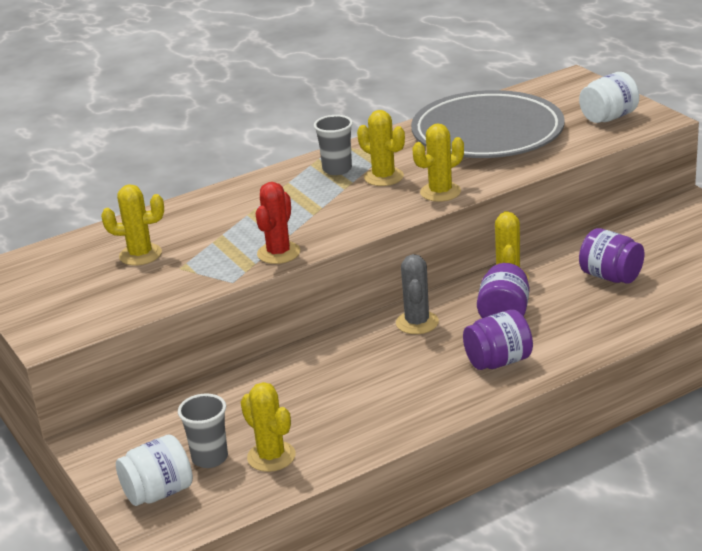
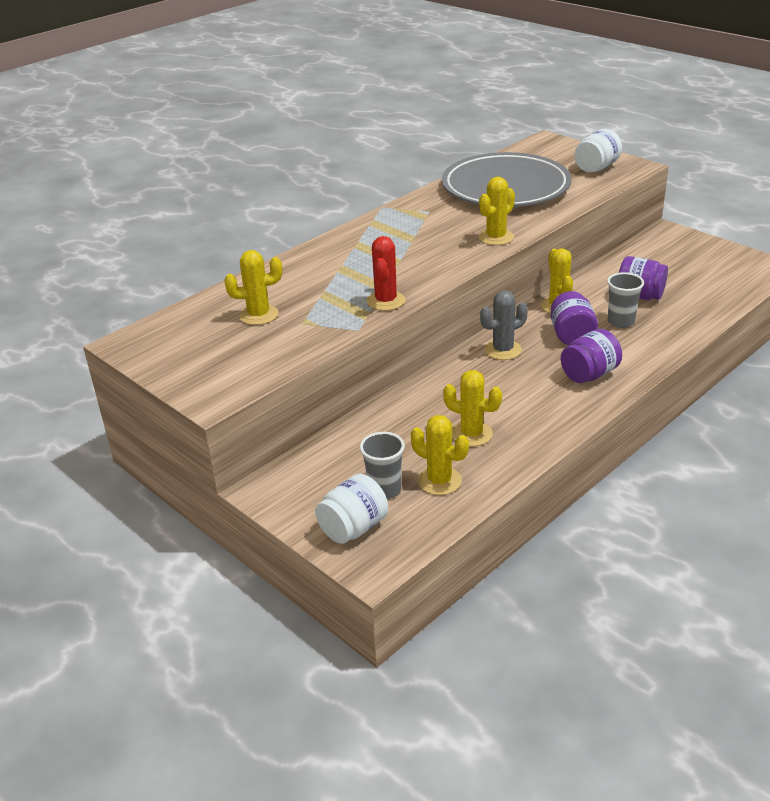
camera: 15 degrees left, 5 degrees up
(337, 169) = (395, 226): grey cup -> grey cup (621, 322)
(383, 177) = (439, 229): yellow cactus -> yellow cactus (471, 434)
(417, 323) = (503, 350): grey cactus -> grey cactus turned 75 degrees clockwise

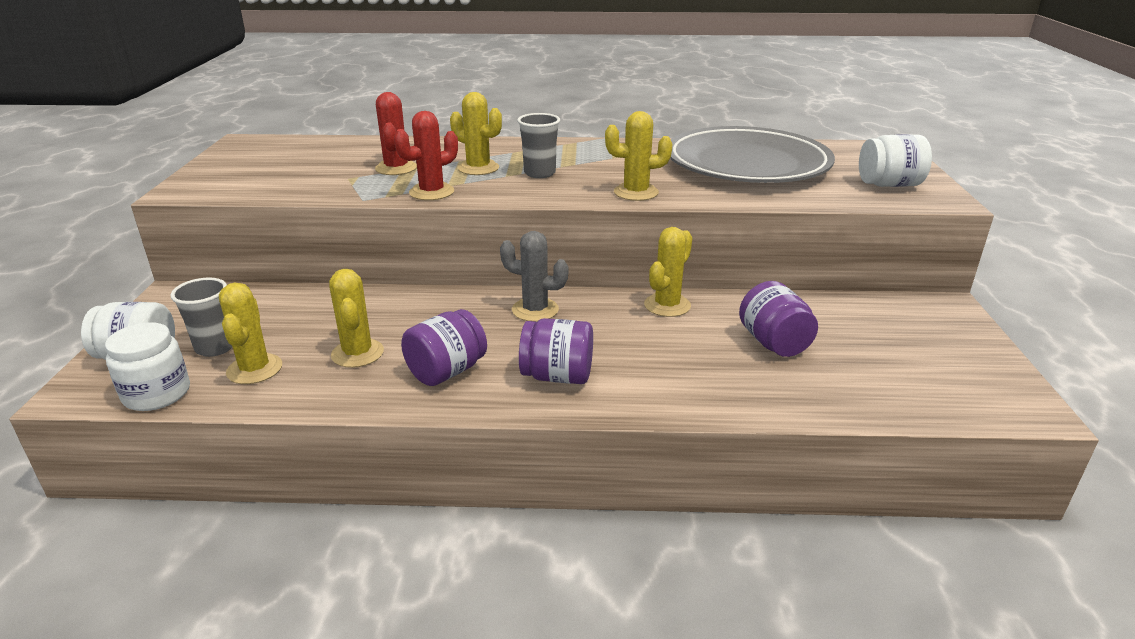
camera: 45 degrees right, 5 degrees down
(259, 315) = (341, 161): yellow cactus -> yellow cactus (478, 168)
(313, 298) = (396, 168): none -> red cactus
(422, 531) = (157, 394): none -> white jar
(571, 335) = (620, 335): purple jar -> purple jar (446, 371)
(621, 322) = (698, 353): grey cup -> grey cup (539, 173)

